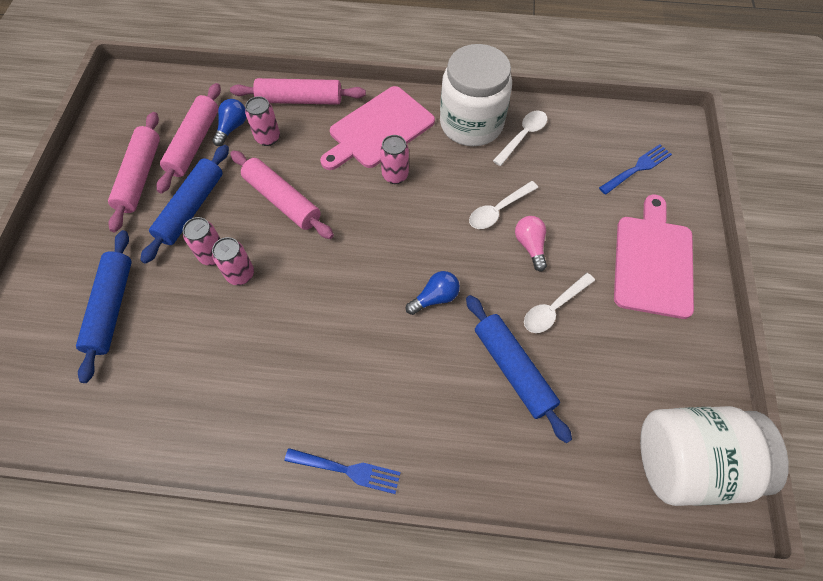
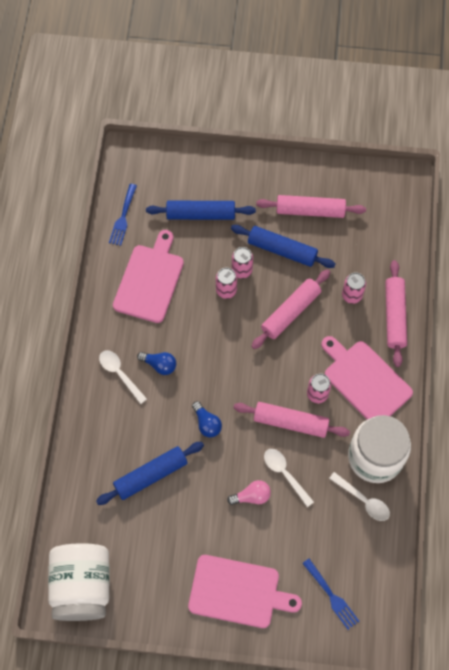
camera: 90 degrees right, 5 degrees up
(194, 143) = (343, 242): pink rolling pin -> pink rolling pin (290, 422)
(207, 378) = (149, 280): none -> pink cutting board
(232, 127) = (361, 268): blue light bulb -> blue light bulb (159, 365)
(347, 470) = (88, 369): blue fork -> blue fork (123, 217)
(554, 308) = (198, 508): white spoon -> white spoon (120, 374)

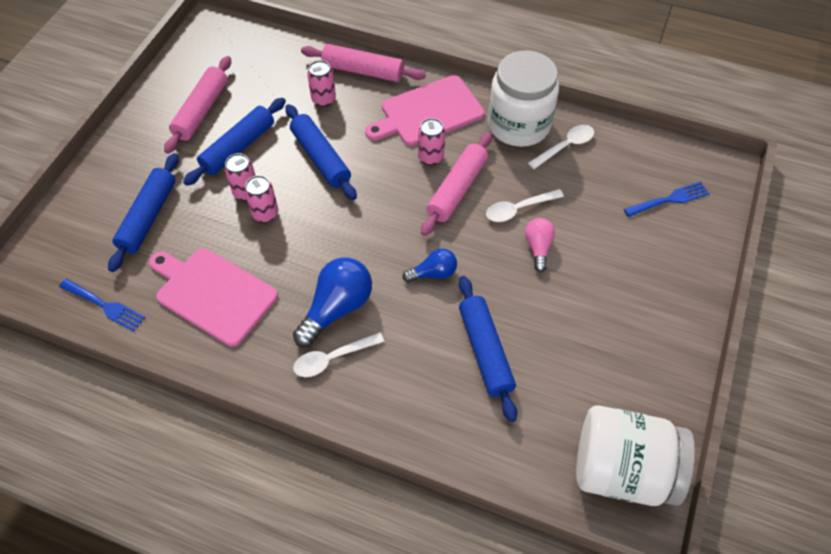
camera: 75 degrees left, 10 degrees down
(159, 365) = (337, 308): blue light bulb -> blue light bulb, size x1.74
(238, 592) = (653, 288): pink cutting board -> none
(290, 312) = (321, 158): pink rolling pin -> blue rolling pin

